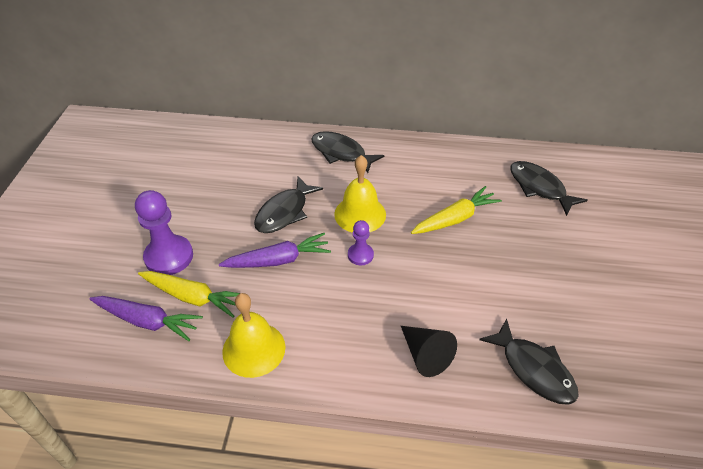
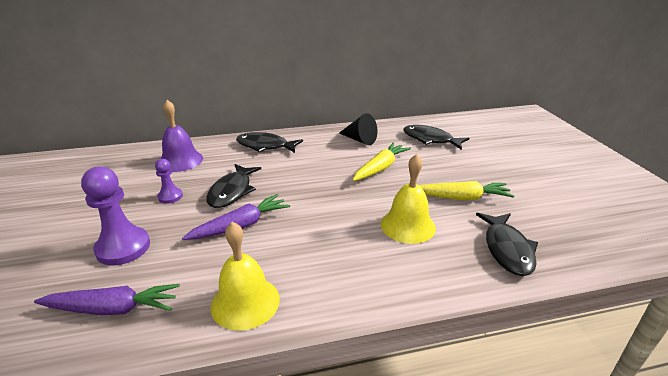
camera: 20 degrees left, 15 degrees down
(192, 297) = (161, 275): yellow carrot -> yellow carrot (462, 198)
(247, 154) = (180, 160): none -> purple bell
(360, 214) = (301, 180): yellow bell -> yellow bell (407, 225)
(360, 255) = (316, 206): purple pawn -> purple pawn (170, 196)
(425, 355) = (413, 263): black cone -> black cone (359, 140)
(533, 369) = (507, 249): black fish -> black fish turned 60 degrees clockwise

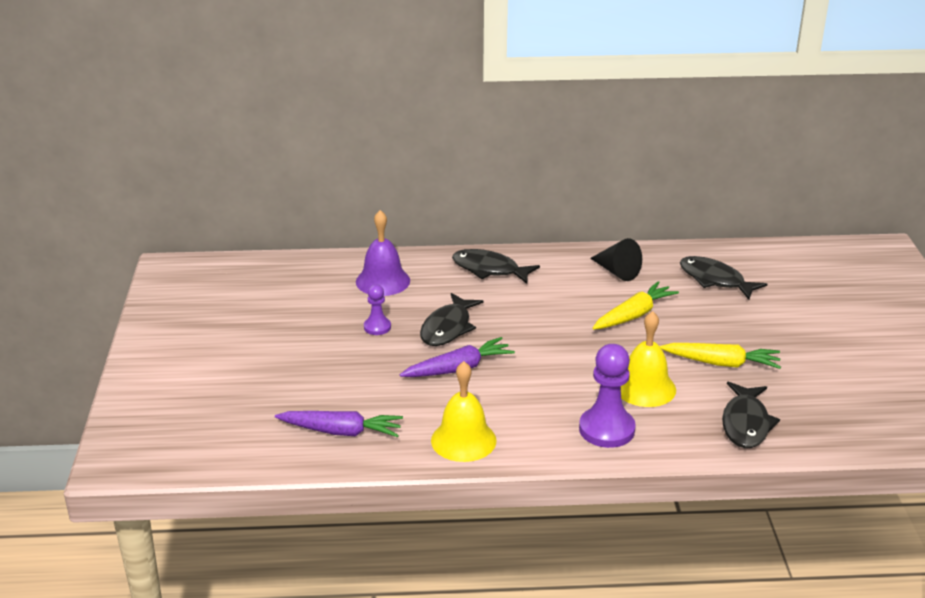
camera: 10 degrees right, 0 degrees up
(123, 247) = (337, 378): purple pawn -> purple pawn (606, 429)

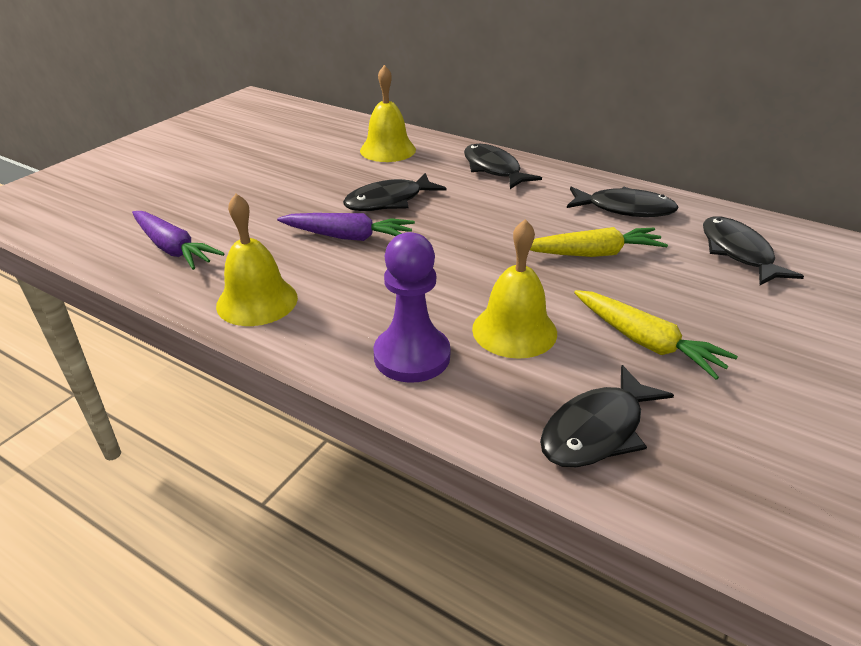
camera: 35 degrees right, 5 degrees up
(377, 327) = (331, 180): purple pawn -> none
(383, 281) = (388, 150): purple bell -> yellow bell
(617, 271) = (624, 209): black cone -> black fish

